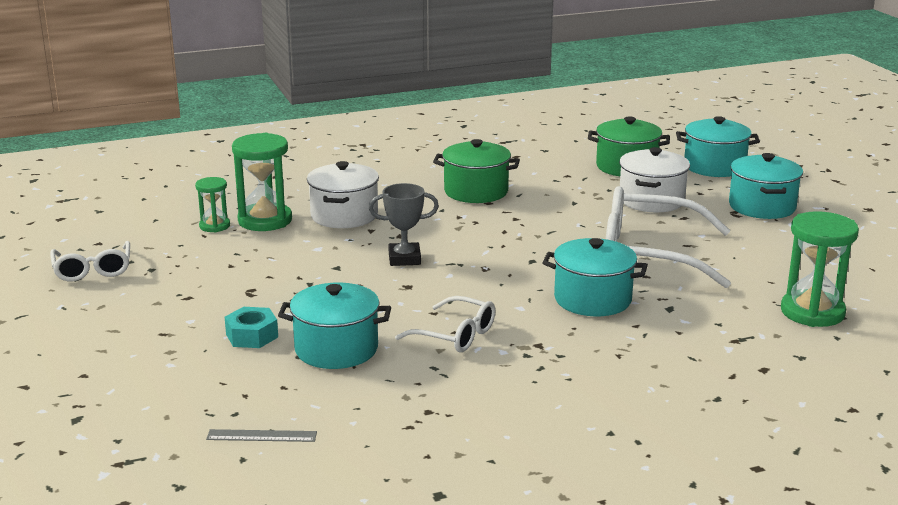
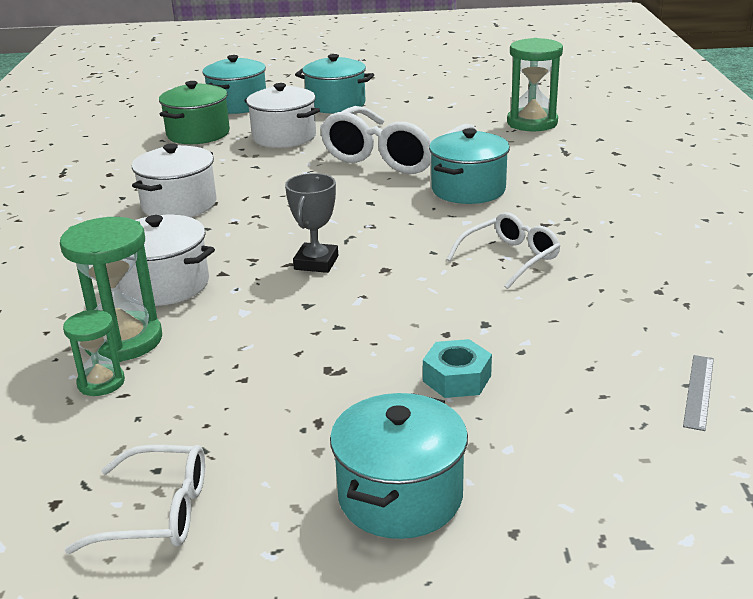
camera: 70 degrees left, 5 degrees up
(336, 349) = (514, 326): turquoise pot -> turquoise pot (400, 496)
(476, 191) = (179, 205): green pot -> white pot

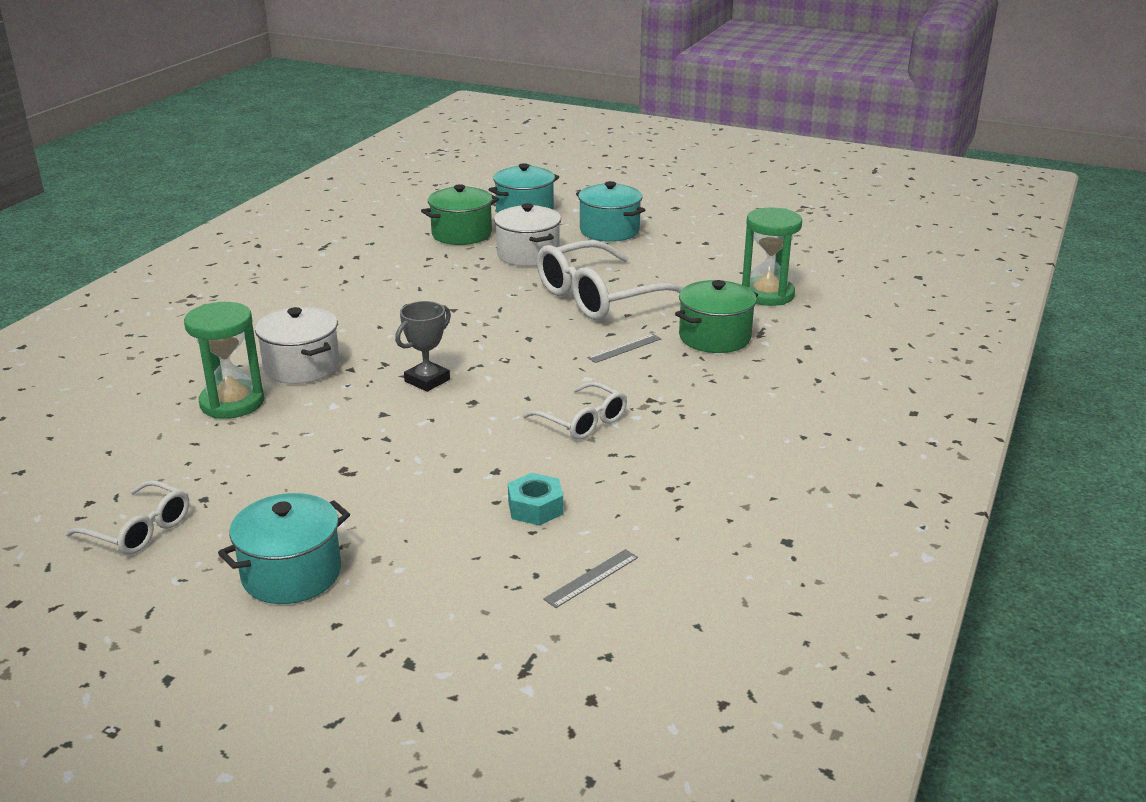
camera: 25 degrees right, 0 degrees up
(101, 383) = (189, 430): green hourglass -> none
(179, 205) = (379, 299): white pot -> none
(457, 378) = (424, 506): turquoise nut -> turquoise nut (535, 508)
(468, 190) = (624, 348): turquoise pot -> grey ruler
(511, 258) = (583, 422): white glasses -> white glasses turned 60 degrees clockwise
(533, 163) = (714, 337): none -> green pot

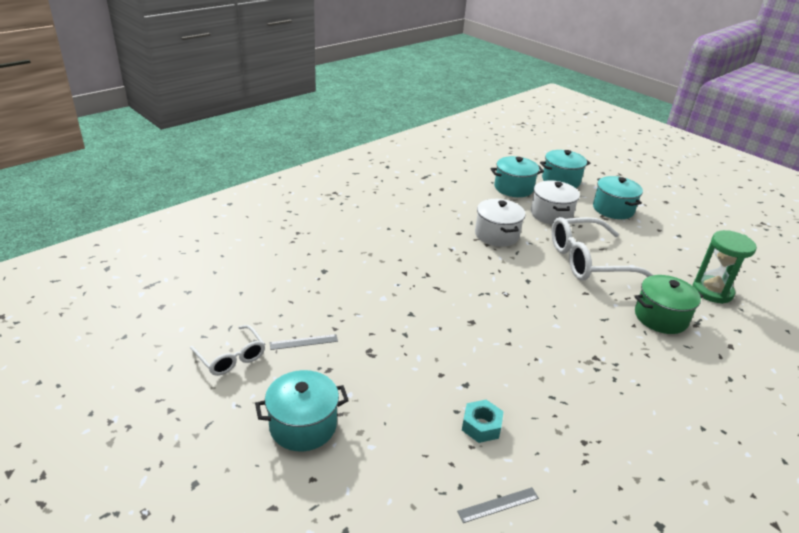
camera: 20 degrees right, 5 degrees up
(232, 403) = (324, 278): green hourglass -> none
(302, 367) = (376, 262): white pot -> white pot (496, 235)
(427, 380) = (449, 296): grey trophy -> none
(461, 234) = (513, 188): green pot -> turquoise pot
(583, 422) = (541, 362): white glasses -> none
(624, 348) = (591, 308): grey ruler -> grey ruler (304, 342)

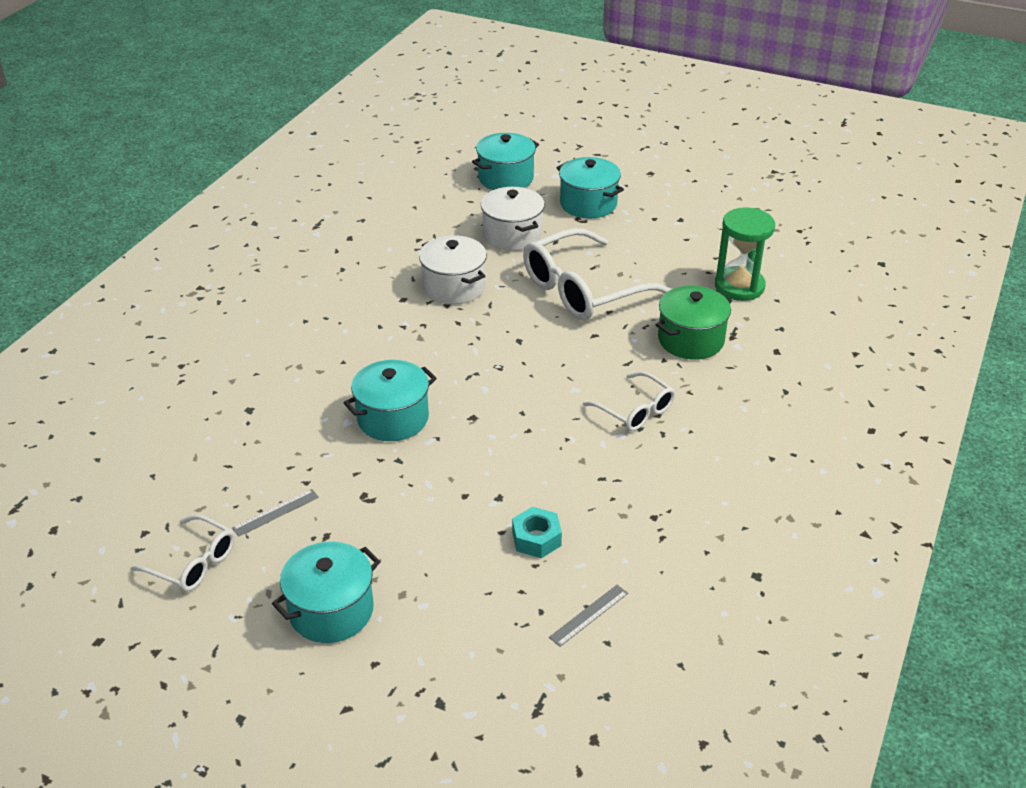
camera: 20 degrees left, 5 degrees up
(513, 188) = (447, 208): turquoise pot -> turquoise pot (393, 418)
(598, 355) = (636, 411): none -> white glasses

